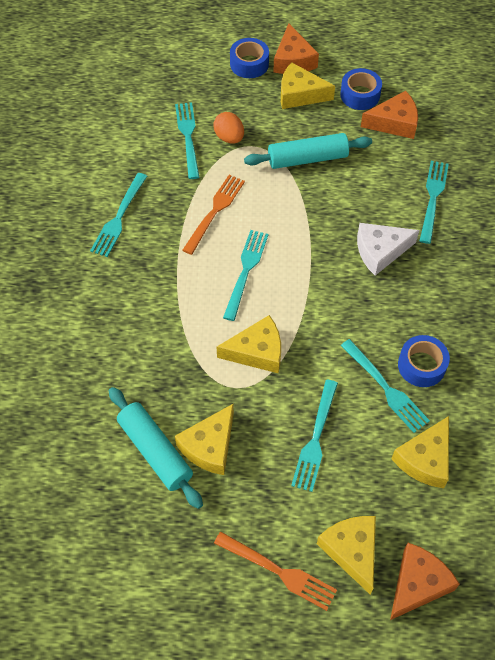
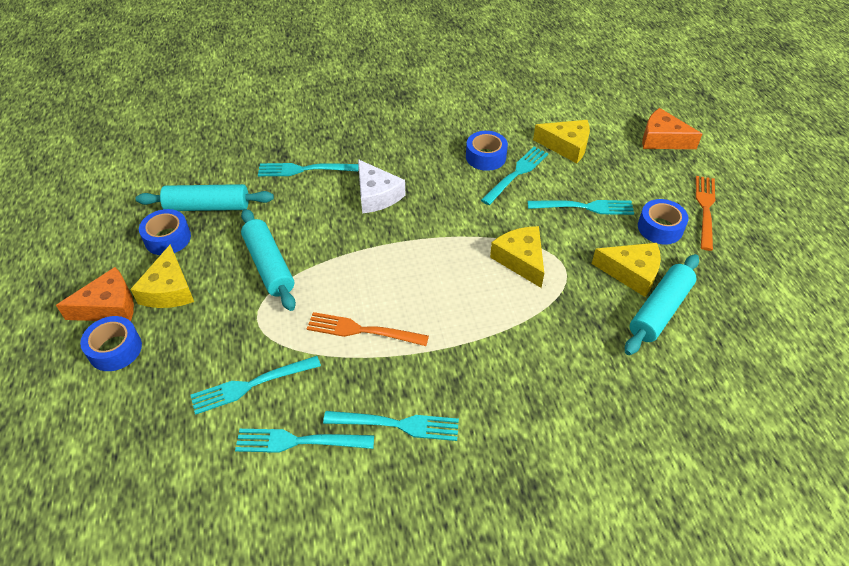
camera: 105 degrees left, 10 degrees down
(229, 137) = (247, 342): orange egg -> none
(245, 271) = (433, 287): turquoise fork -> turquoise fork (299, 441)
(263, 504) = (660, 228): none -> blue tape
(351, 551) = (662, 173): yellow cheese -> none
(394, 123) = (208, 207): orange cheese -> turquoise rolling pin

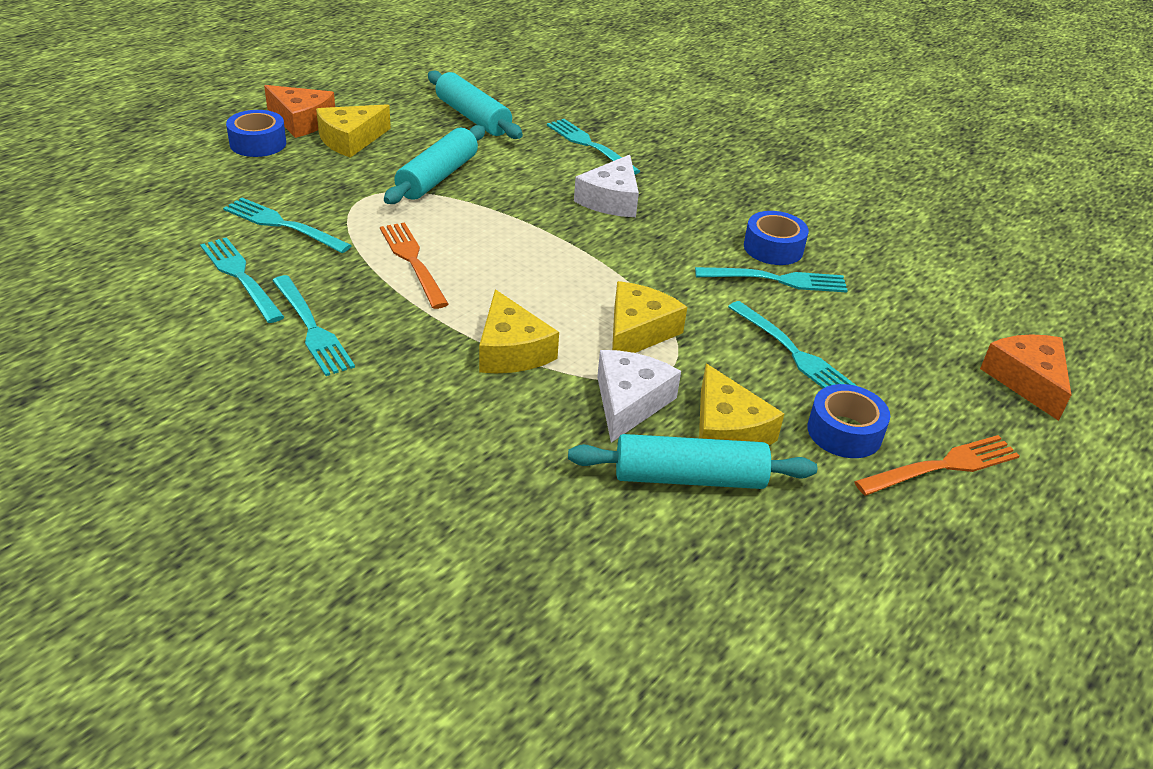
camera: 50 degrees right, 10 degrees down
(167, 238) = (410, 114): blue tape -> none
(566, 146) = (884, 302): yellow cheese -> yellow cheese (511, 350)
(582, 300) = (629, 402): none -> white cheese

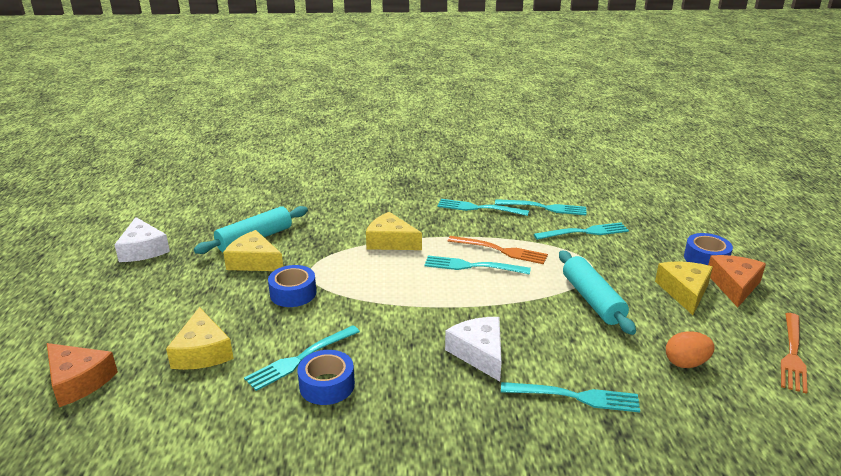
camera: 140 degrees right, 10 degrees down
(301, 121) = (734, 285): orange cheese -> orange cheese turned 120 degrees clockwise
(473, 117) = (686, 363): turquoise rolling pin -> orange egg
(629, 402) = (311, 250): white cheese -> white cheese (143, 249)
(638, 331) = (346, 280): yellow cheese -> yellow cheese (202, 352)
(793, 352) = (250, 315): turquoise fork -> turquoise fork (472, 266)
(844, 432) = (193, 290): blue tape -> blue tape (293, 293)
(942, 466) = (129, 300): orange fork -> orange fork (792, 354)

